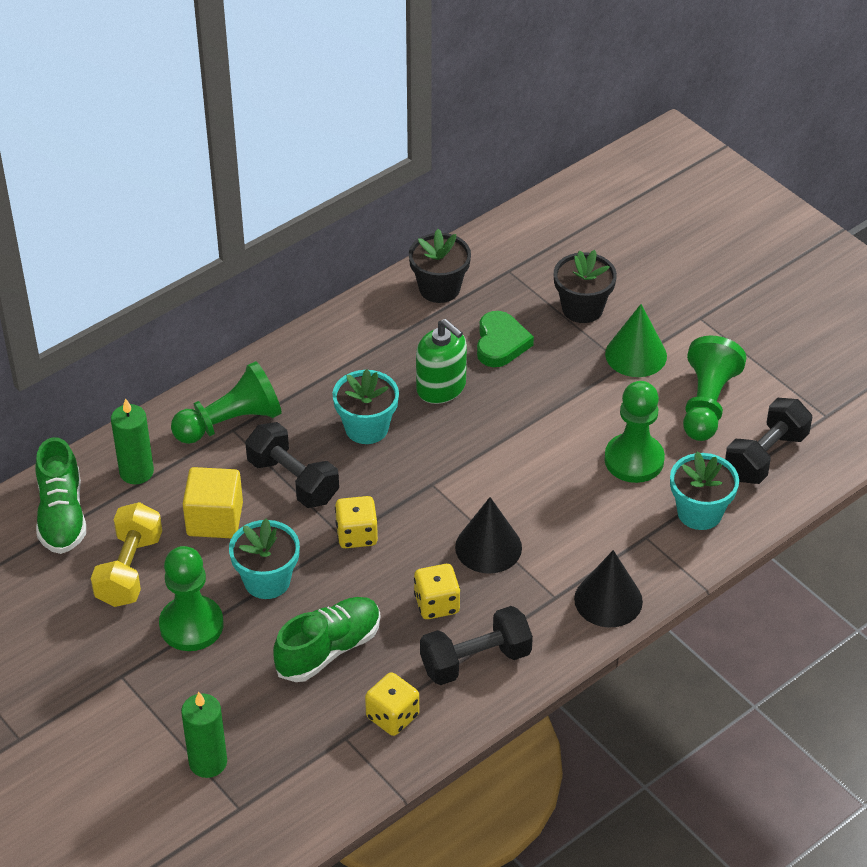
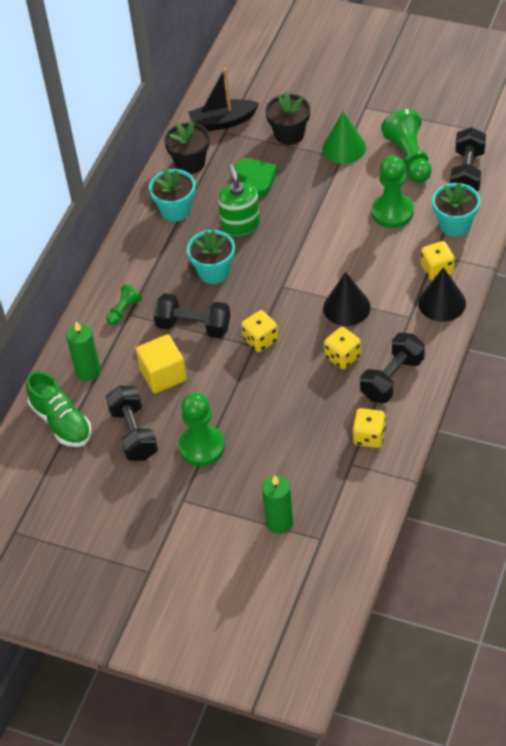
camera: 25 degrees left, 5 degrees up
(129, 570) = (134, 433): yellow dumbbell -> black dumbbell
(230, 422) = (124, 310): green pawn -> green pawn, size x0.53
(267, 581) = (227, 396): turquoise flower pot -> turquoise flower pot (175, 210)
(328, 649) = (299, 417): green shoe -> none
(441, 387) = (240, 224): green soap dispenser -> green soap dispenser turned 120 degrees counterclockwise
(515, 258) = (223, 122): none -> black boat
(634, 557) = (437, 270): none -> yellow dice

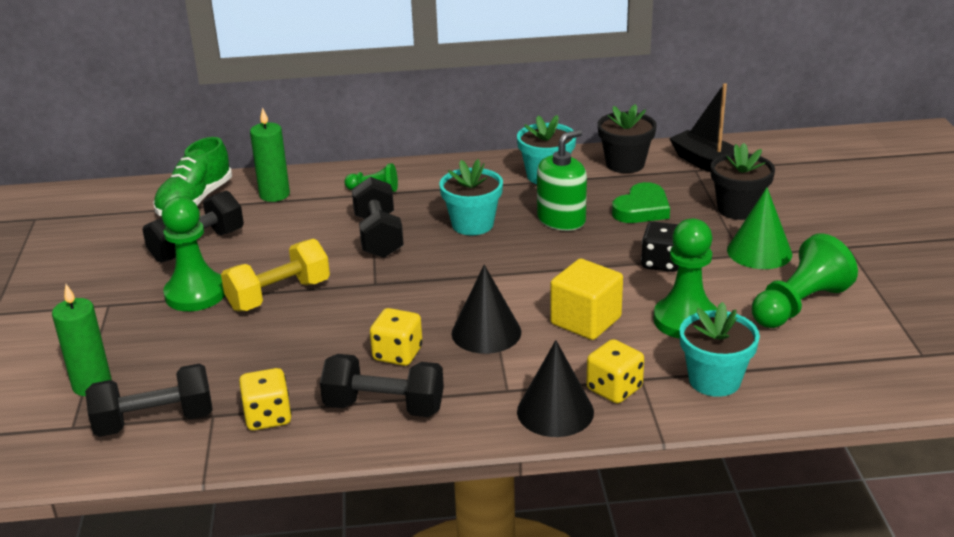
camera: 60 degrees right, 20 degrees down
(163, 375) = (293, 238): yellow cube -> yellow cube (585, 321)
(235, 400) = (279, 295): none -> yellow dumbbell
(260, 340) = (386, 285): yellow dice -> none
(326, 197) = (661, 263): none -> black dice
(467, 172) = (826, 362): black dumbbell -> black dumbbell (155, 422)

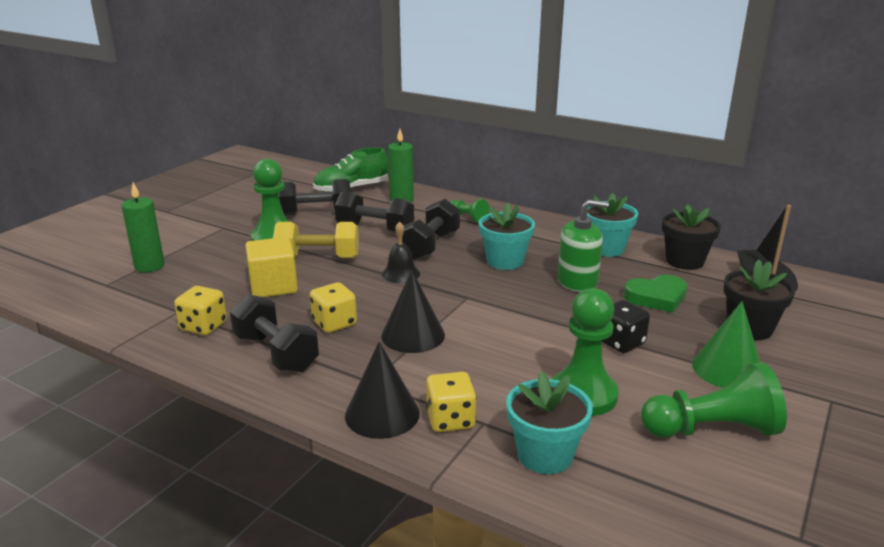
camera: 35 degrees right, 5 degrees down
(155, 422) = (145, 300): black dumbbell -> black dumbbell (375, 229)
(391, 278) = (401, 274): none -> black bell
(585, 321) = (498, 359): yellow cube -> yellow cube (273, 286)

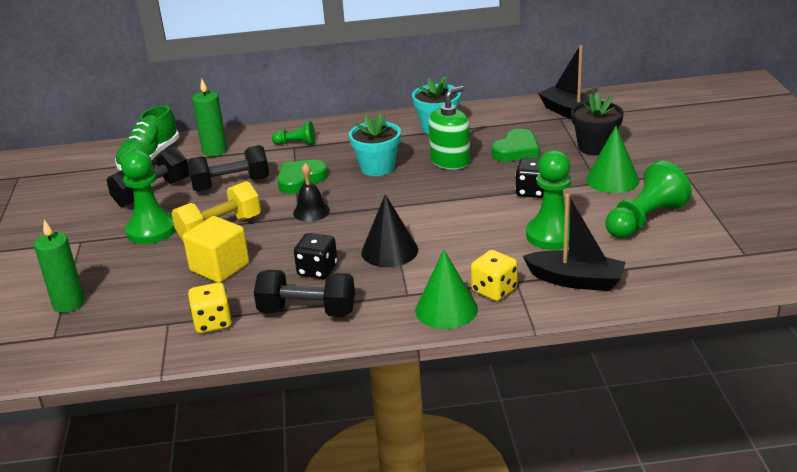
camera: 35 degrees left, 5 degrees up
(334, 323) = (317, 270): yellow dice -> black dice
(382, 414) = (446, 309): black cone -> green cone
(430, 246) = (300, 179): black dumbbell -> green heart
(545, 455) = (575, 280): turquoise flower pot -> black boat
(684, 261) = (502, 115): black flower pot -> none

